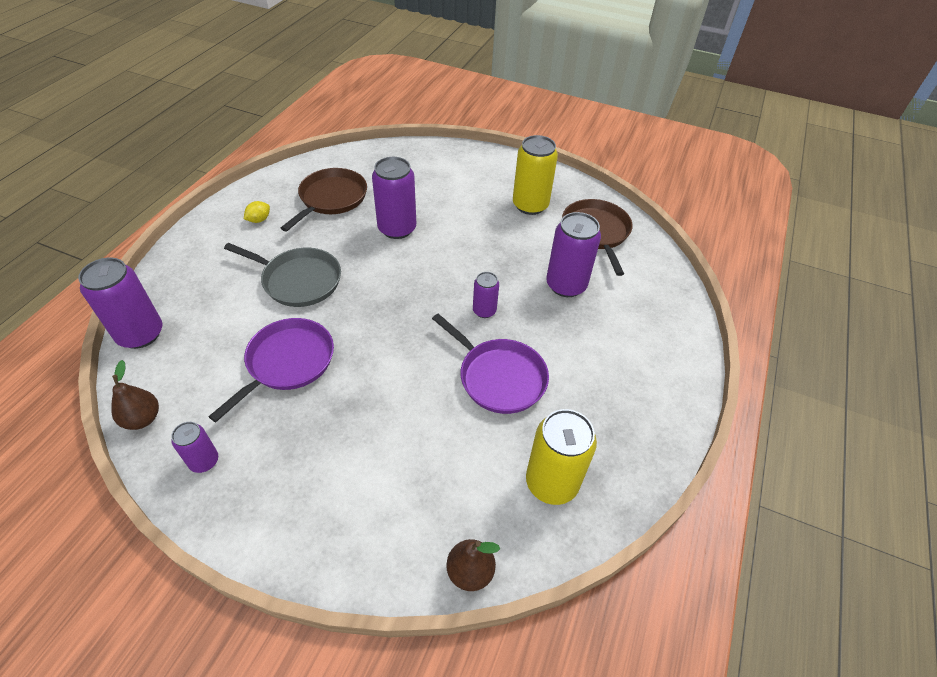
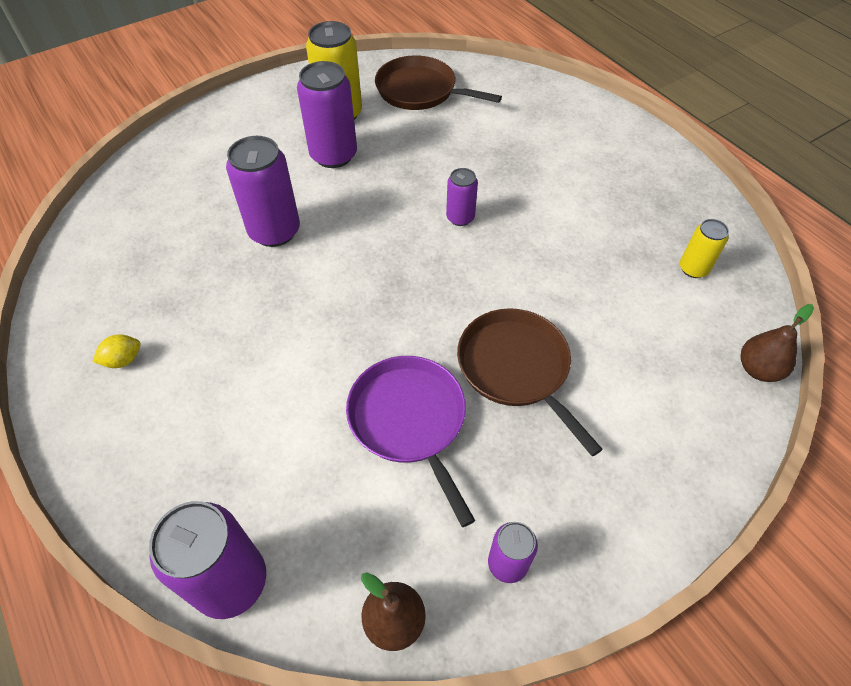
camera: 55 degrees left, 5 degrees up
(259, 220) = (123, 360): yellow lemon -> yellow lemon turned 75 degrees clockwise
(298, 280) = (280, 359): grey pan -> none
(331, 198) = (159, 269): brown pan -> brown pan (516, 368)
(499, 377) = (554, 247): purple pan -> none
(551, 482) = (693, 269): yellow can -> yellow can, size x0.55
(566, 285) = (472, 145): purple can -> purple can (333, 155)

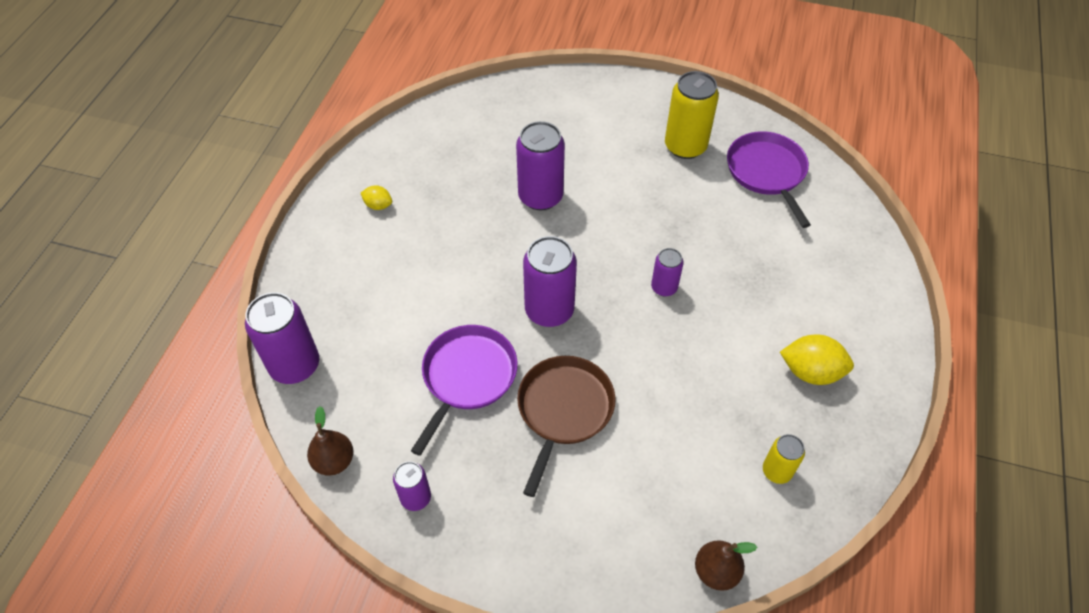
camera: 50 degrees right, 0 degrees up
(333, 155) = (641, 174): purple can -> purple can (549, 310)
(420, 91) = (767, 172): brown pan -> purple pan
(622, 190) = (811, 372): none -> yellow lemon

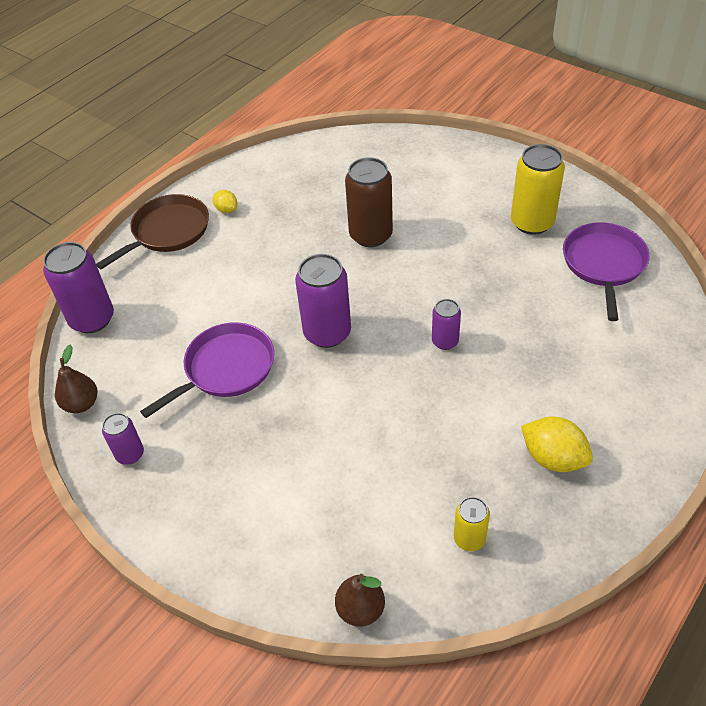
camera: 25 degrees right, 5 degrees down
(540, 197) = (371, 235): purple can -> brown can
(564, 410) = (295, 421): brown pan -> brown pan (168, 231)

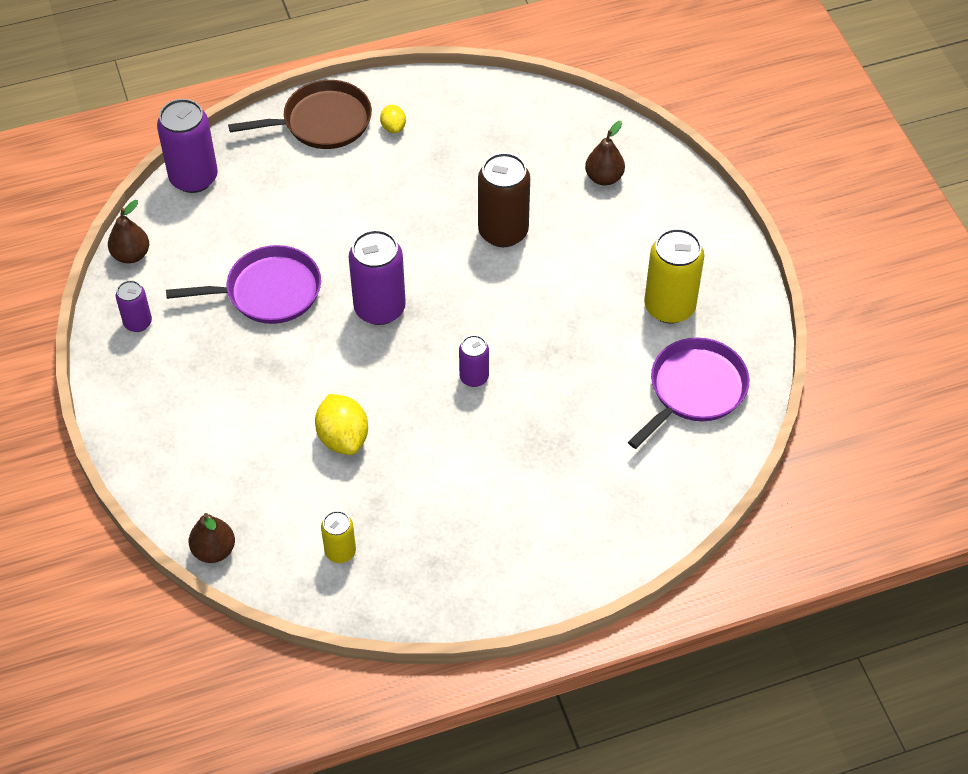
camera: 30 degrees right, 5 degrees up
(407, 169) = (604, 178): none -> brown pear
(553, 458) = (467, 532): yellow lemon -> yellow lemon (343, 438)

